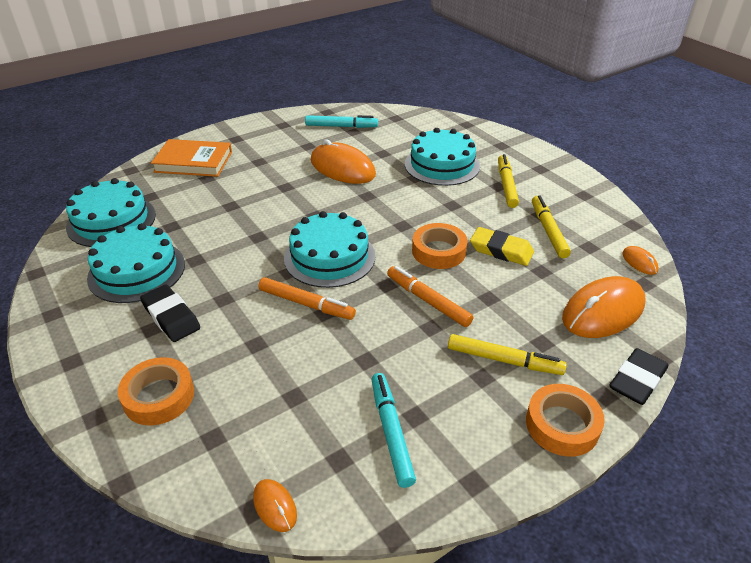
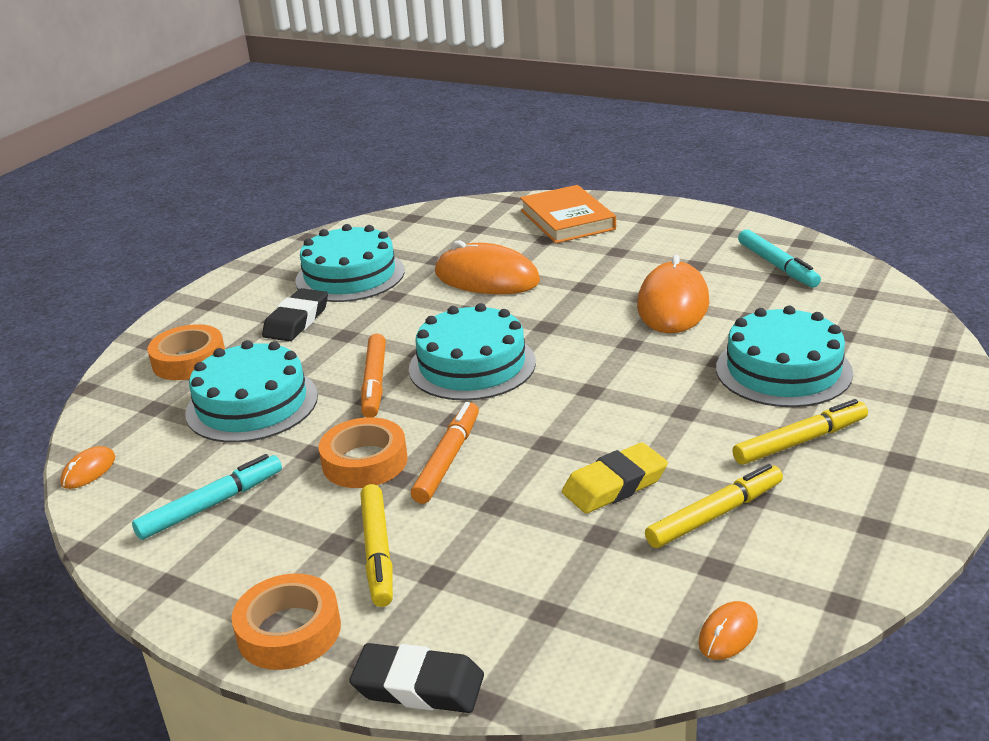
camera: 65 degrees right, 10 degrees down
(111, 221) = (415, 230): turquoise cake -> turquoise cake (252, 404)
(438, 251) = (560, 435): orange tape -> orange tape (365, 461)
(501, 250) = (614, 485): yellow eraser -> yellow eraser turned 60 degrees clockwise
(603, 311) = (554, 618): orange mouse -> orange mouse (487, 278)

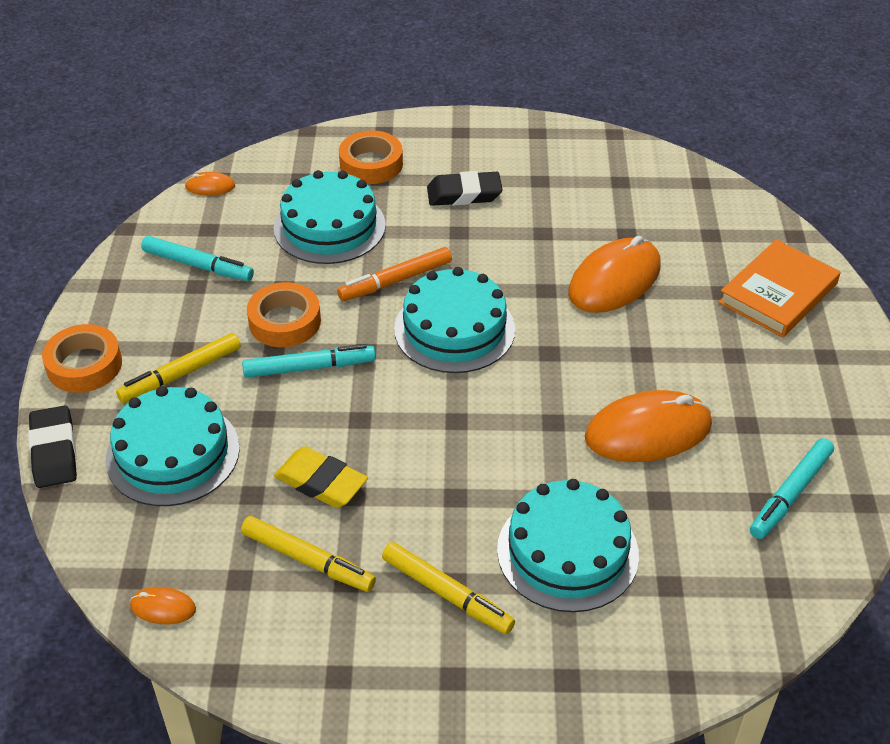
camera: 60 degrees right, 15 degrees up
(350, 276) = (560, 191): turquoise cake -> turquoise cake (173, 453)
(447, 459) = (309, 367): orange marker -> turquoise marker
(487, 278) = (614, 280): orange mouse -> orange mouse turned 45 degrees clockwise

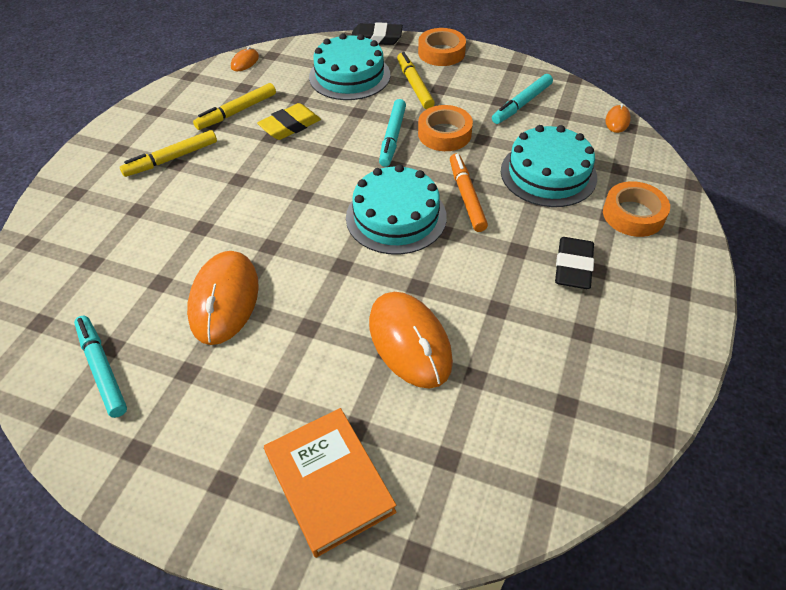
camera: 110 degrees right, 5 degrees up
(567, 552) = (157, 219): turquoise cake -> none

